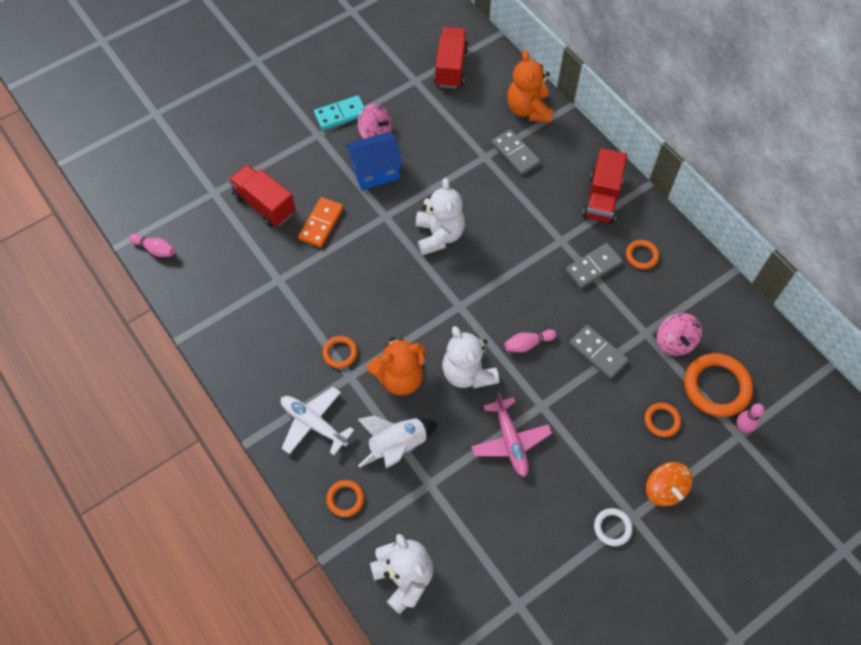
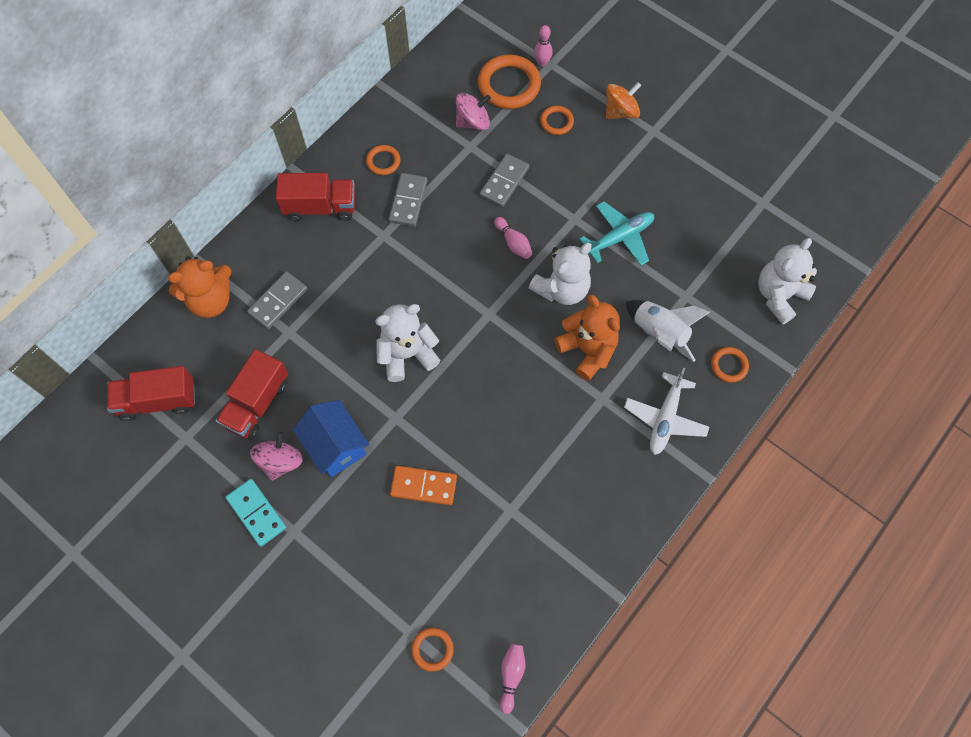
camera: 105 degrees left, 5 degrees up
(264, 204) = (413, 562): red truck -> red truck (257, 403)
(340, 353) = (579, 416): orange ring -> orange ring (432, 649)
(510, 441) = (619, 237): pink plane -> turquoise plane
(593, 267) = (408, 201): grey domino -> grey domino turned 60 degrees clockwise
(612, 527) = (669, 144): white ring -> none

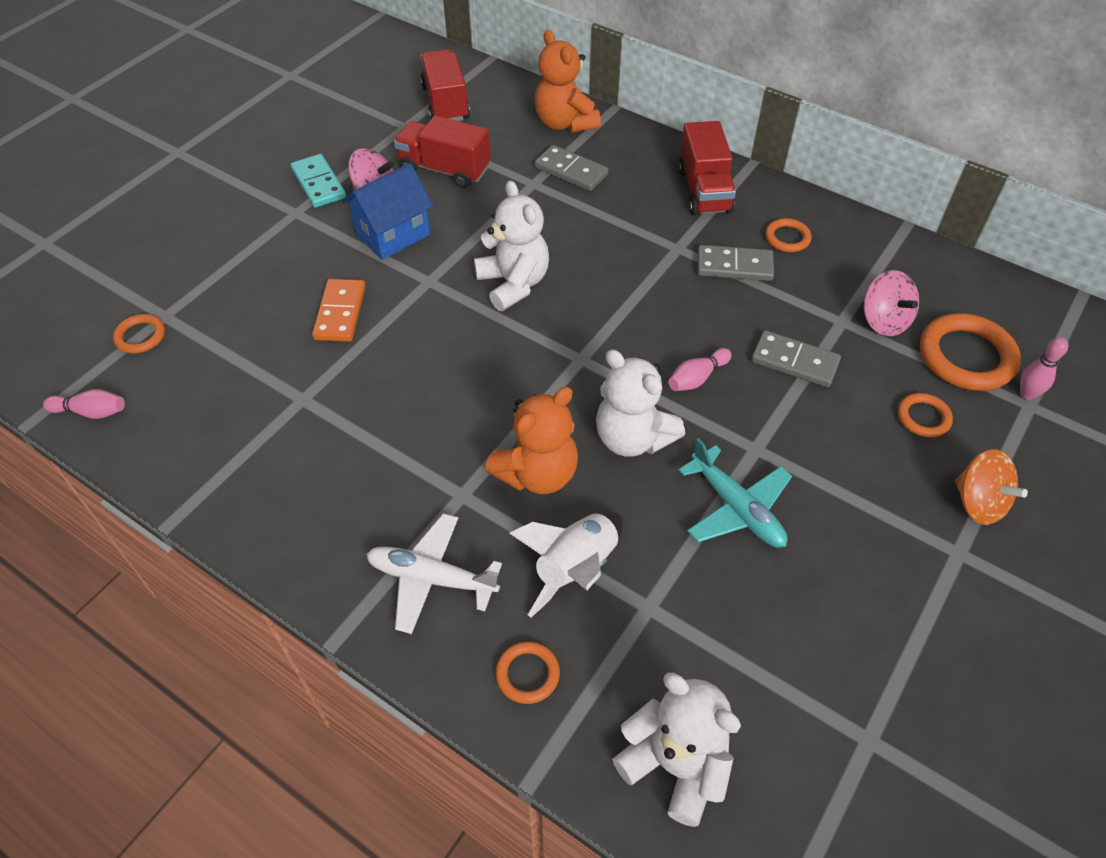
camera: 85 degrees right, 15 degrees down
(256, 513) = (319, 183): turquoise domino -> turquoise domino turned 75 degrees counterclockwise

